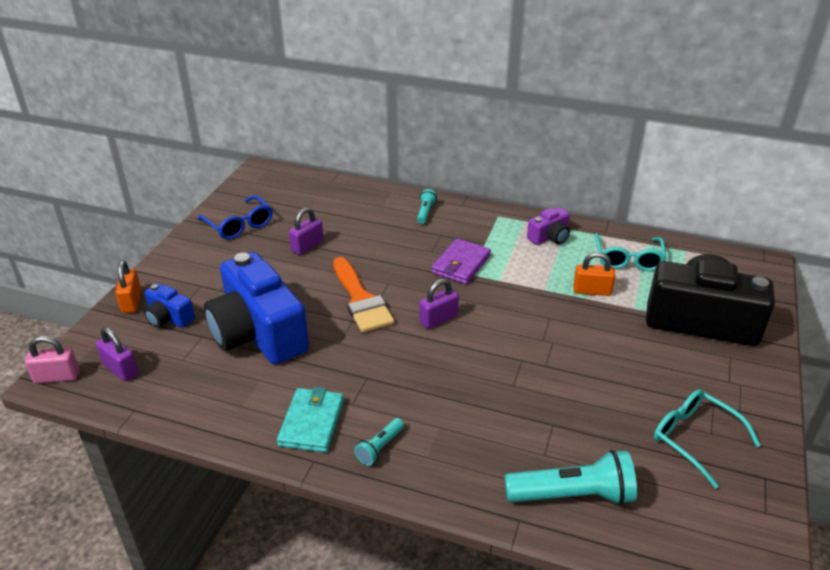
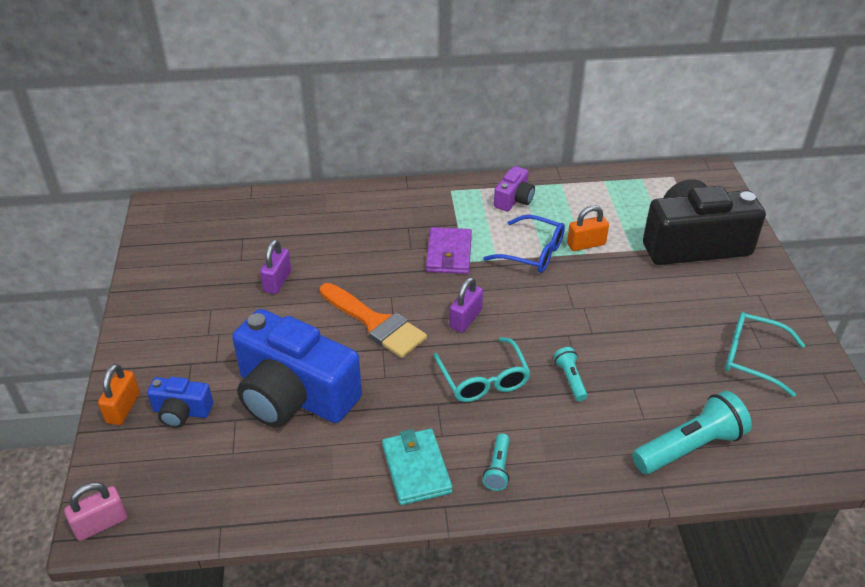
camera: 25 degrees left, 5 degrees up
(120, 369) = (170, 488): purple padlock -> none
(131, 302) = (123, 408): orange padlock -> orange padlock turned 45 degrees clockwise
(239, 225) = (183, 279): blue glasses -> blue glasses (532, 253)
(425, 212) = (376, 206): turquoise flashlight -> turquoise flashlight (570, 379)
(628, 259) = (597, 202): turquoise glasses -> turquoise glasses (483, 379)

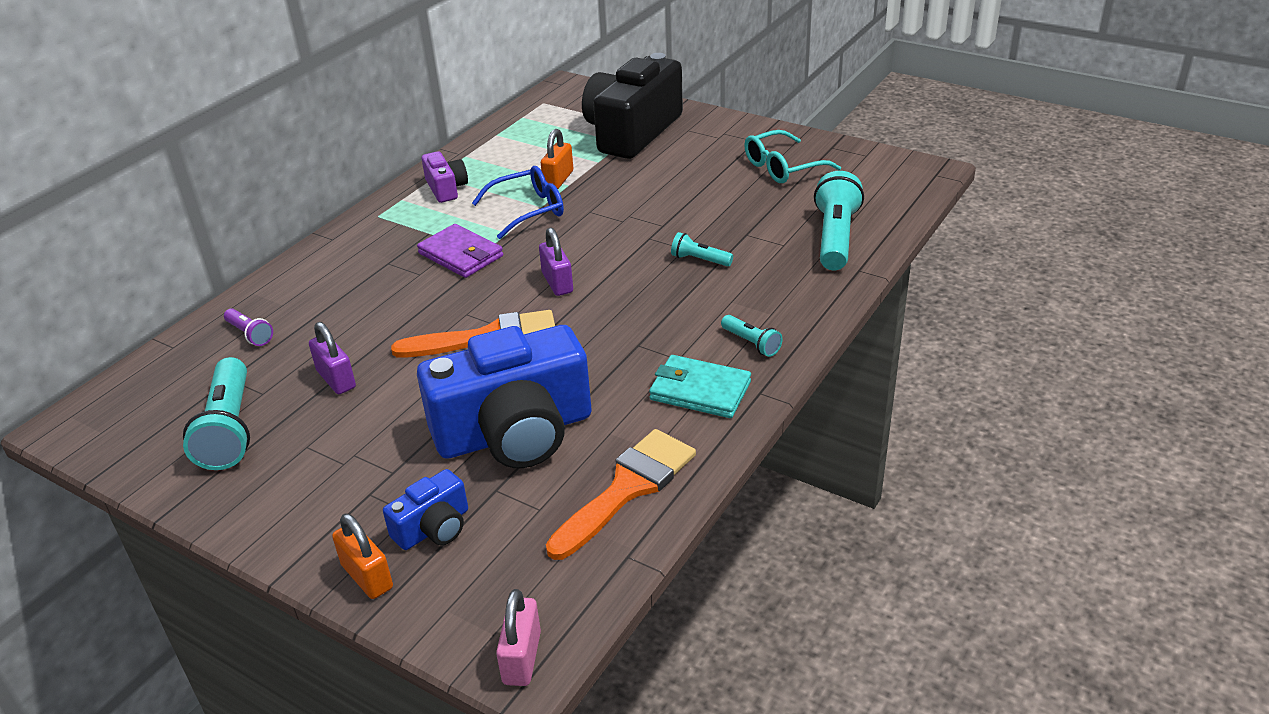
camera: 50 degrees left, 5 degrees down
(200, 268) = (229, 429): none -> turquoise flashlight
(284, 487) = (628, 488): none -> orange brush
(287, 219) = (250, 334): none -> purple flashlight
(483, 379) = (642, 305): turquoise glasses -> none

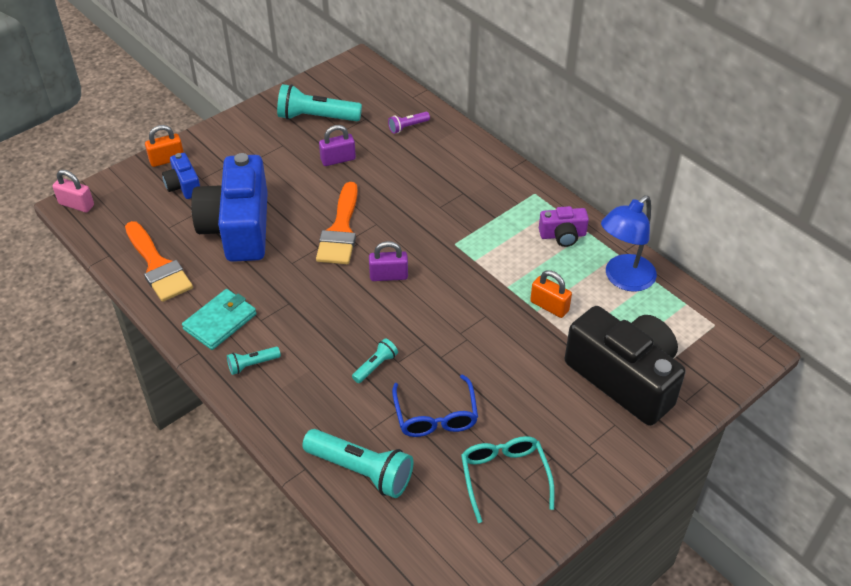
camera: 105 degrees right, 10 degrees up
(461, 255) = (454, 230): purple wallet -> none
(502, 148) = (623, 279): none -> blue lamp
(528, 210) = (504, 278): blue glasses -> blue glasses (435, 416)

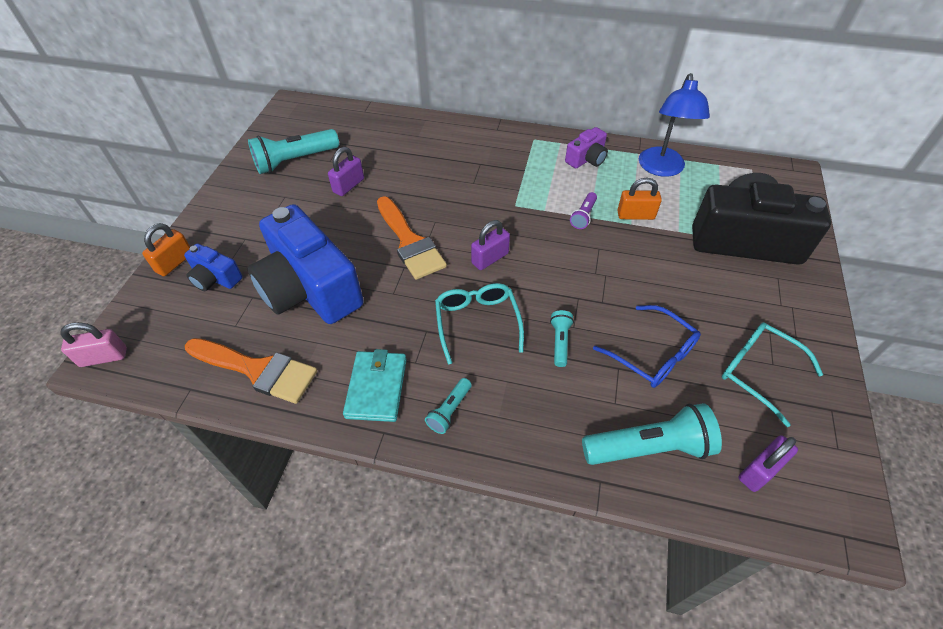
camera: 35 degrees left, 5 degrees up
(330, 318) = (477, 322): none -> turquoise glasses
(408, 127) = (383, 134): purple flashlight -> purple flashlight (583, 216)
(422, 534) = (759, 471): none -> purple padlock

